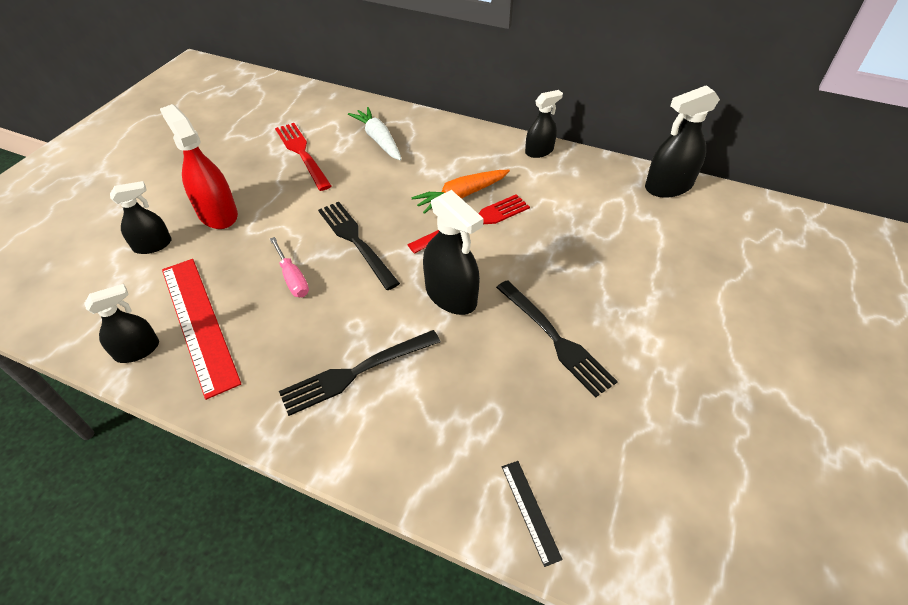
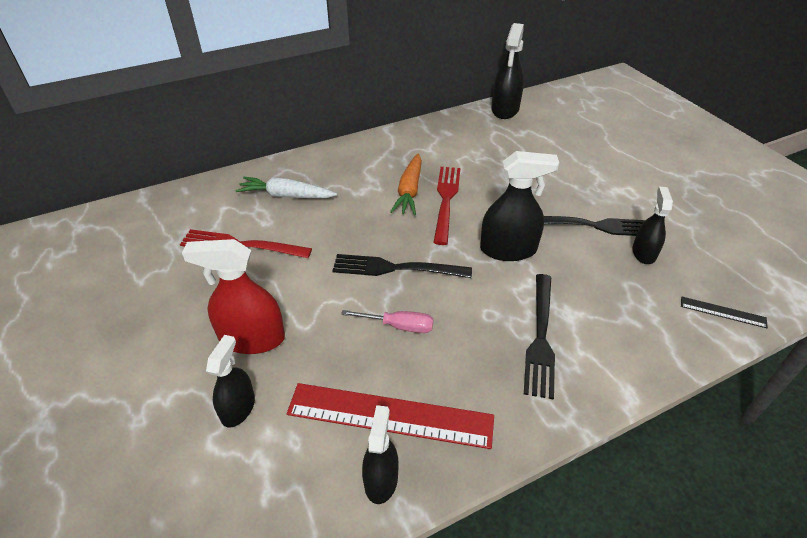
camera: 50 degrees left, 5 degrees down
(539, 151) = (407, 134): black spray bottle -> black spray bottle (644, 253)

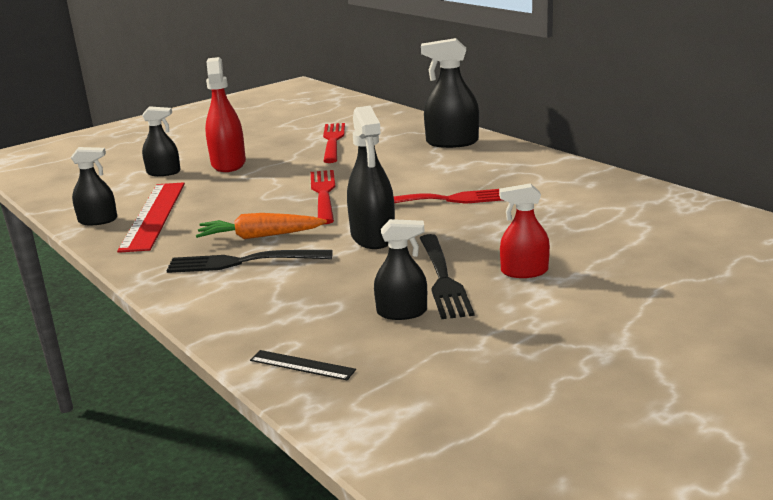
camera: 80 degrees right, 20 degrees down
(286, 195) = (410, 141): white carrot -> none
(396, 268) = (323, 194): black fork -> red fork
(399, 326) = (249, 205): pink screwdriver -> none
(409, 191) = (451, 183): orange carrot -> orange carrot (260, 236)
(505, 109) = (691, 207): black spray bottle -> black spray bottle (452, 142)
(587, 189) = (524, 271): none -> red spray bottle
(723, 312) = (302, 365): black ruler -> black ruler turned 75 degrees counterclockwise

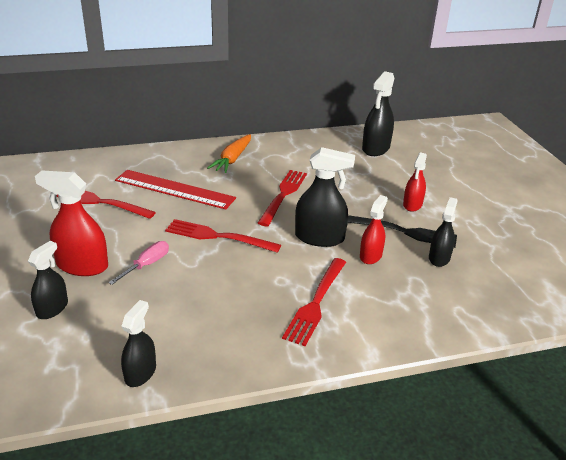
camera: 70 degrees left, 10 degrees up
(154, 215) = (167, 333): red ruler -> red ruler (174, 189)
(243, 262) = (316, 303): black fork -> red fork
(249, 182) = (147, 265): none -> pink screwdriver
(260, 236) = (274, 284): orange carrot -> orange carrot (232, 159)
(302, 365) = (488, 311): black ruler -> none
(363, 270) = (370, 256): none -> red spray bottle
(452, 142) = (177, 160): black spray bottle -> black spray bottle (376, 148)

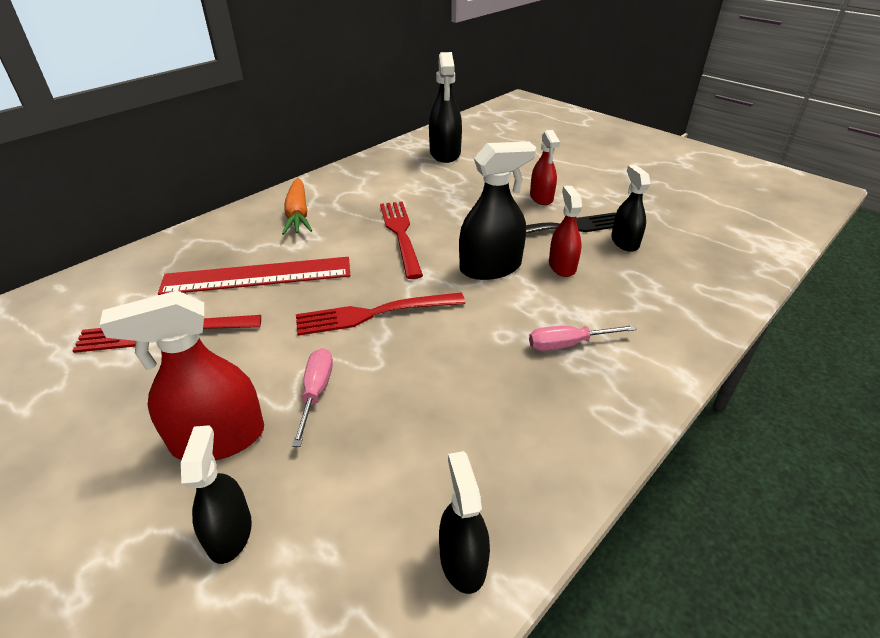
camera: 30 degrees left, 5 degrees up
(316, 303) = (567, 344): red fork -> pink screwdriver

